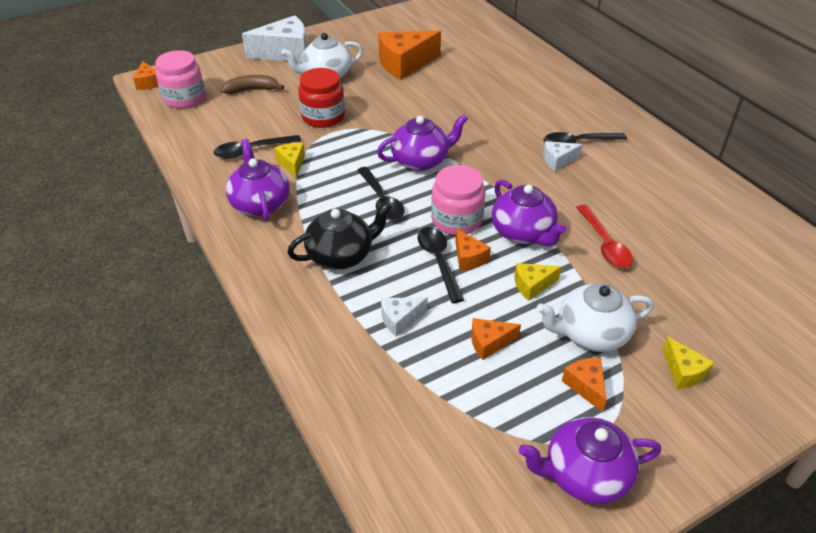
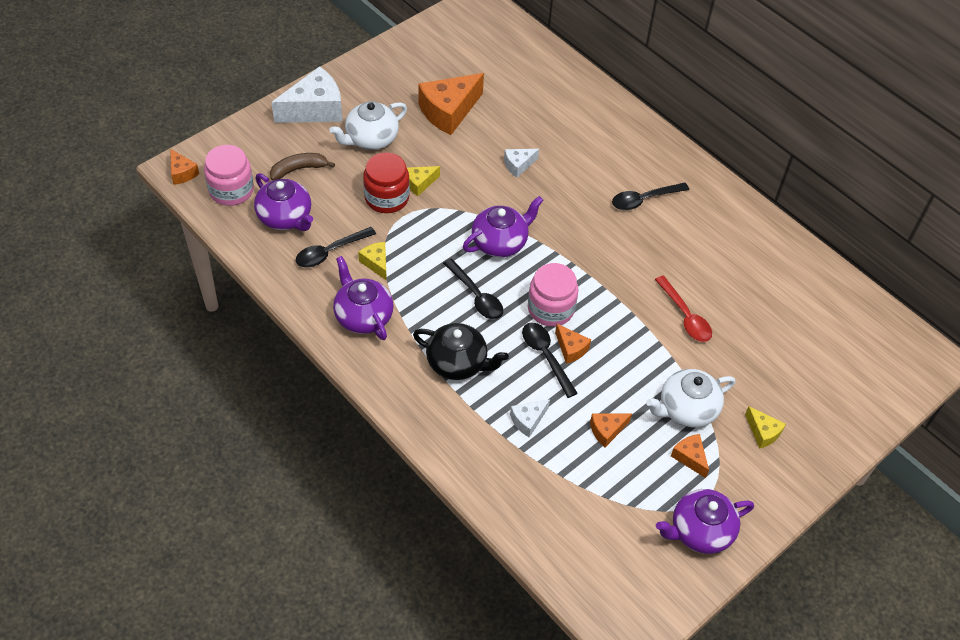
camera: 15 degrees left, 10 degrees up
(341, 255) = (458, 363): black teapot -> black teapot turned 60 degrees clockwise
(523, 233) = (613, 314): purple teapot -> purple teapot (285, 217)
(532, 285) = (631, 369): yellow cheese -> yellow cheese (420, 183)
(558, 160) = (629, 224): white cheese -> white cheese (518, 165)

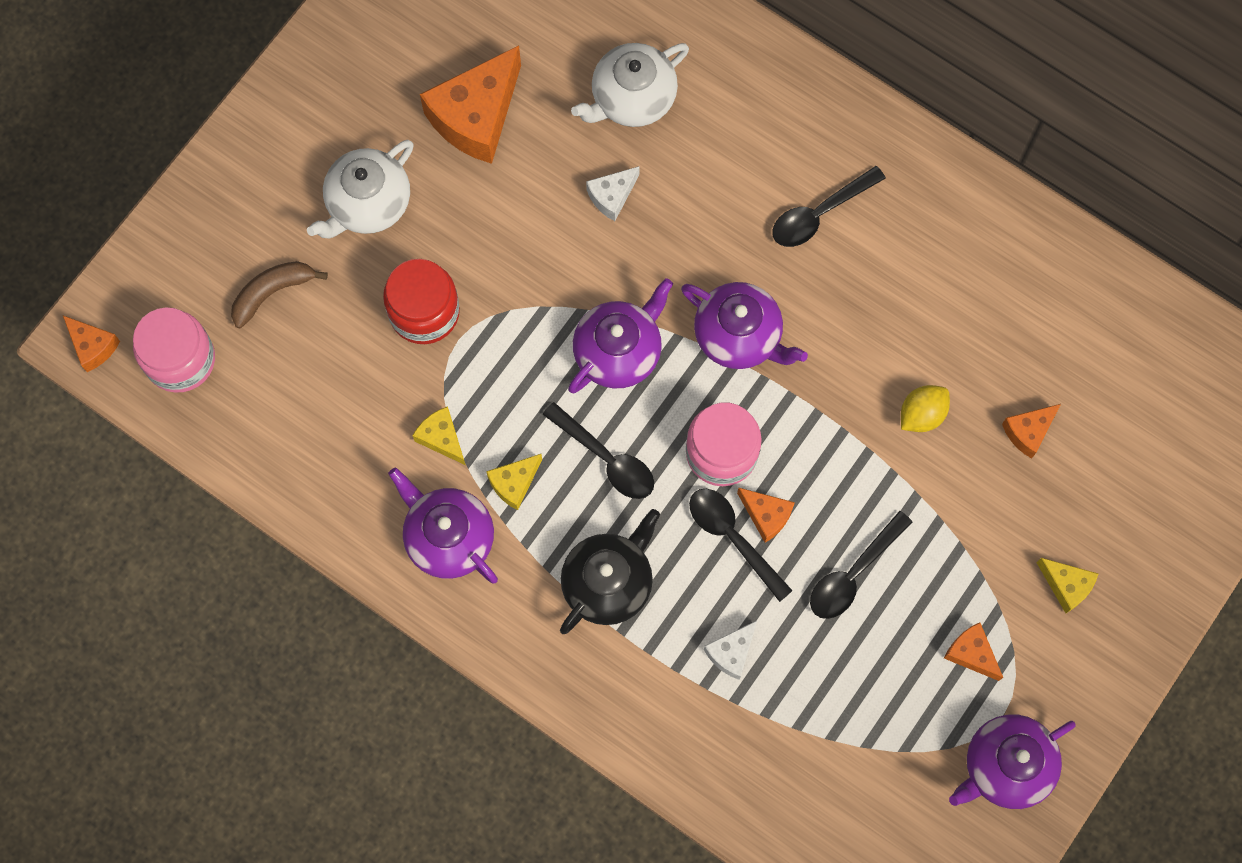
camera: 10 degrees left, 20 degrees up
(285, 217) = (280, 389): purple teapot -> purple teapot (739, 336)
(314, 109) = (262, 167): white cheese -> none
(330, 252) = (367, 435): black spoon -> black spoon (853, 573)
(420, 183) = (468, 271): yellow cheese -> yellow cheese (514, 483)
(458, 363) = (608, 582): black teapot -> black teapot turned 60 degrees counterclockwise
(607, 431) = (846, 640): orange cheese -> orange cheese (1028, 432)
(685, 316) = (921, 414): red spoon -> yellow lemon
(686, 409) = (952, 575): white teapot -> white teapot (632, 98)

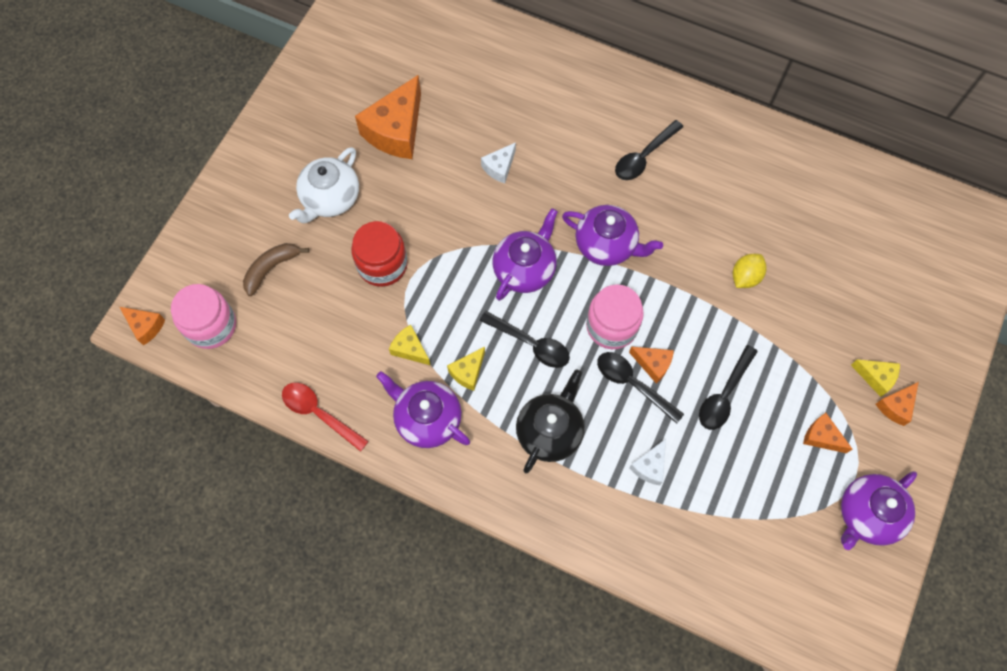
camera: 10 degrees left, 5 degrees down
(307, 506) = (319, 414): none -> red spoon
(632, 98) = (500, 103): white teapot -> none
(1028, 432) = (821, 276): orange cheese -> orange cheese (896, 406)

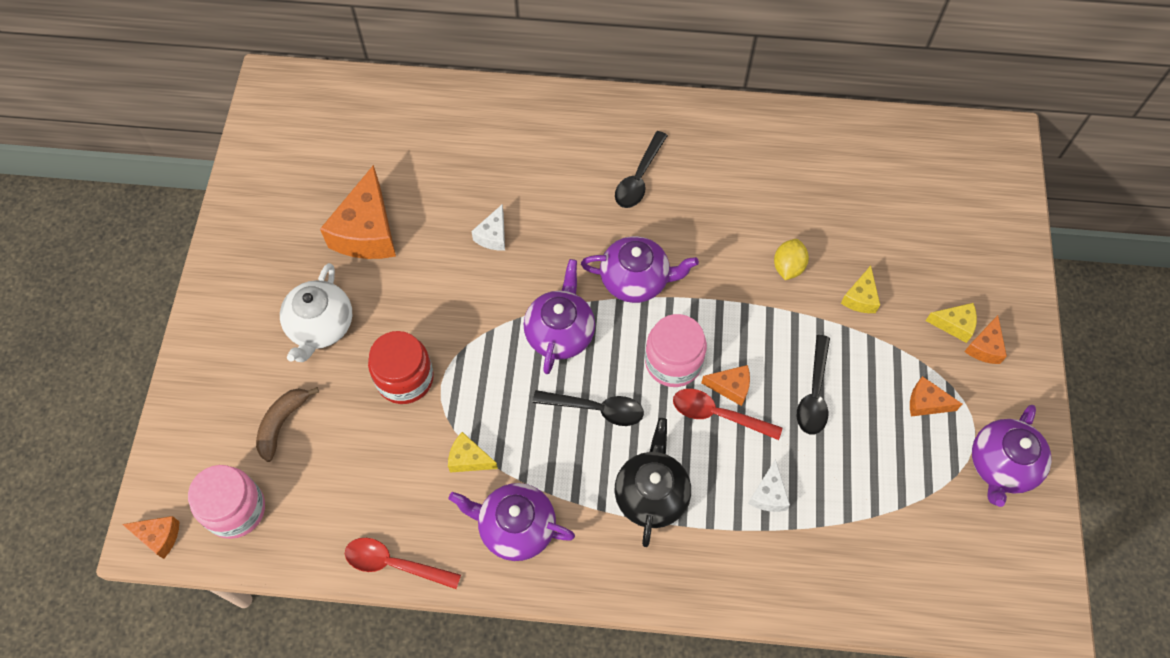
camera: 20 degrees left, 5 degrees down
(468, 372) = (541, 462): yellow cheese -> yellow cheese (860, 298)
(633, 384) = (718, 415): black spoon -> red spoon

